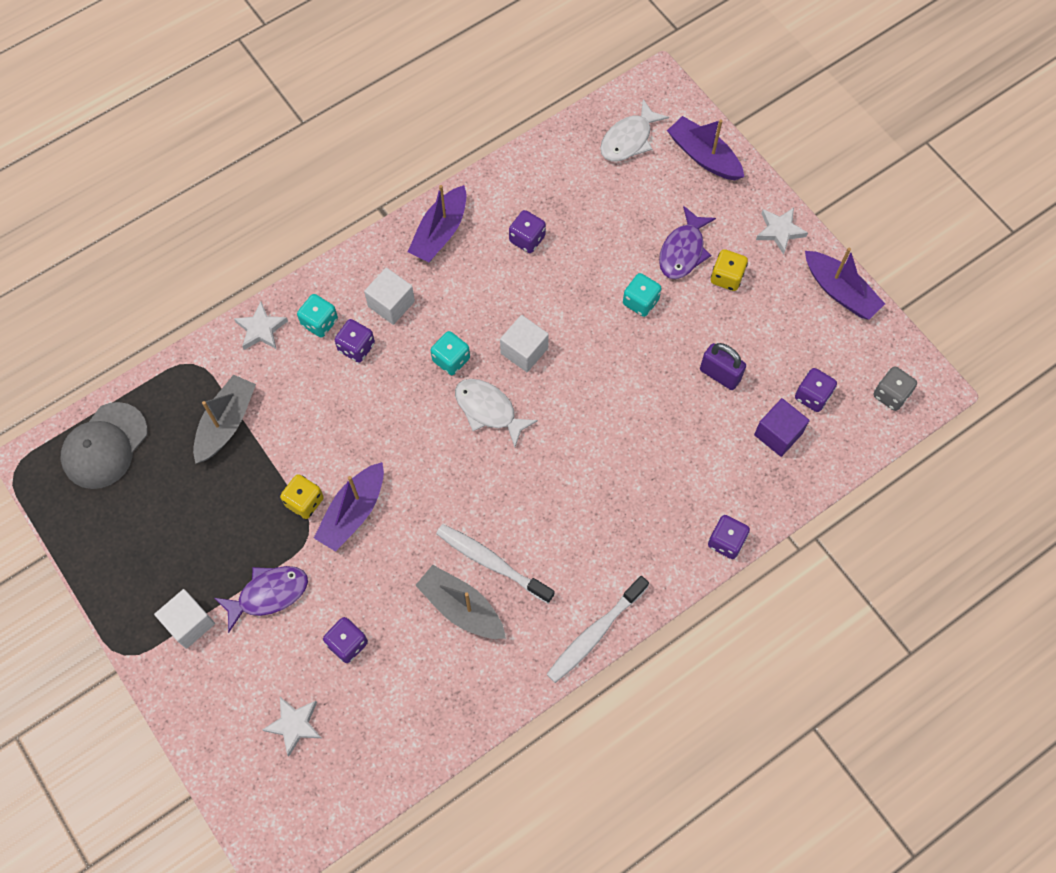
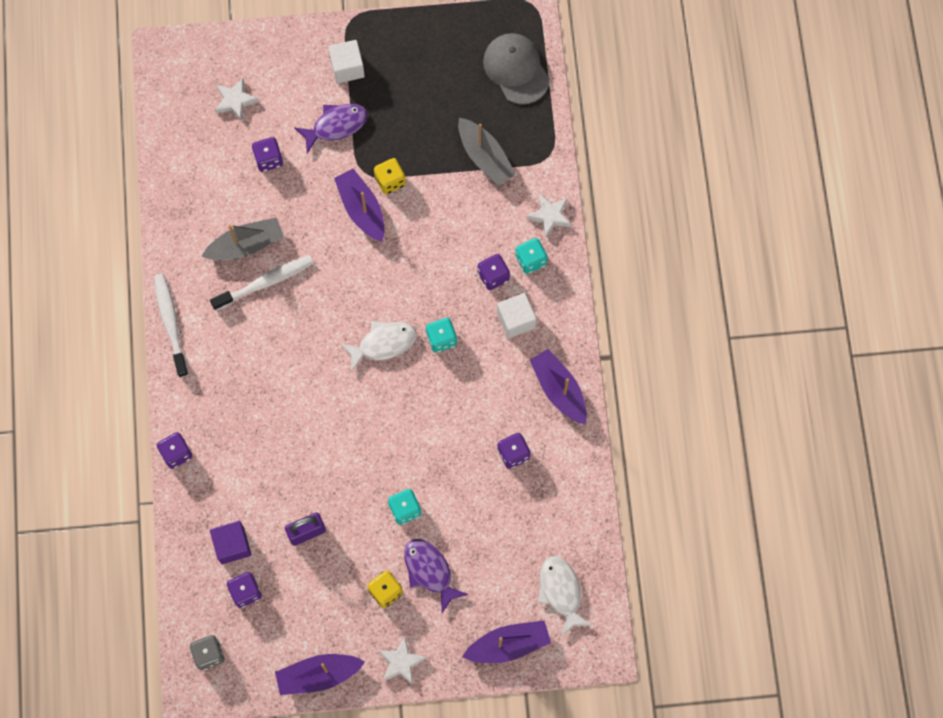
camera: 120 degrees right, 5 degrees up
(268, 594) = (336, 126): purple fish -> purple fish turned 120 degrees counterclockwise
(524, 351) = (416, 396): white cube -> none

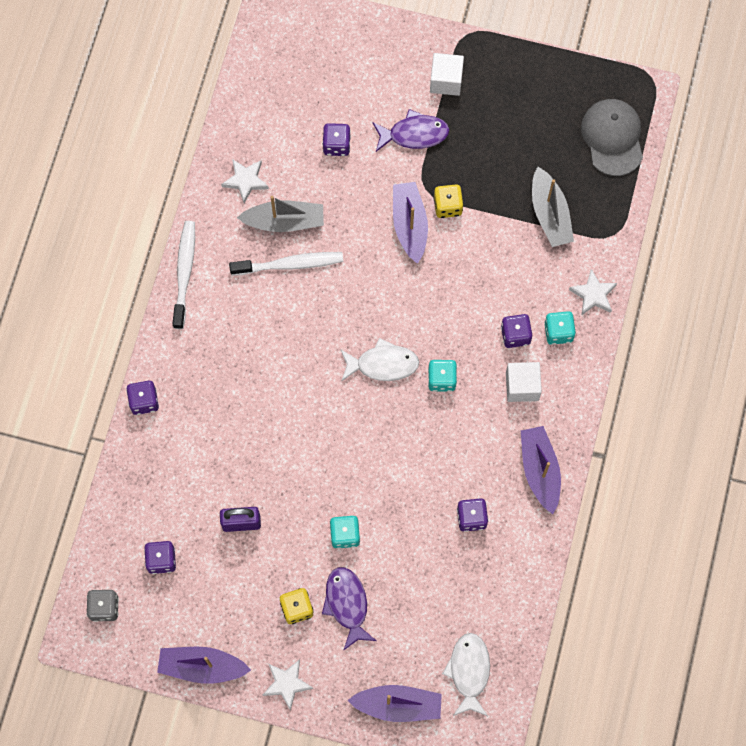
camera: 20 degrees right, 0 degrees up
(232, 545) = (165, 510): purple cube -> none
(235, 101) = (325, 77): white star -> white star (245, 181)

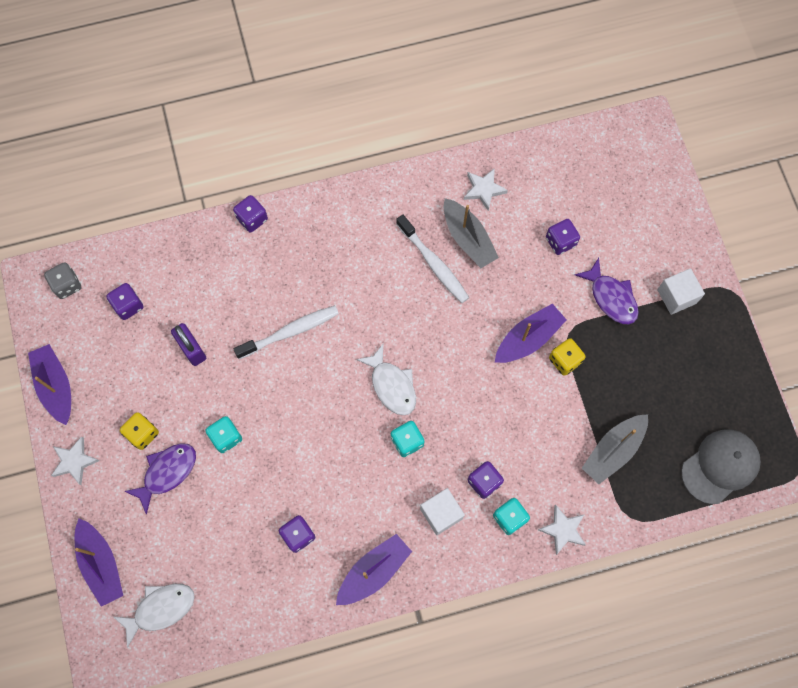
camera: 60 degrees right, 0 degrees up
(184, 272) = (377, 188): white toothbrush -> white toothbrush (290, 332)

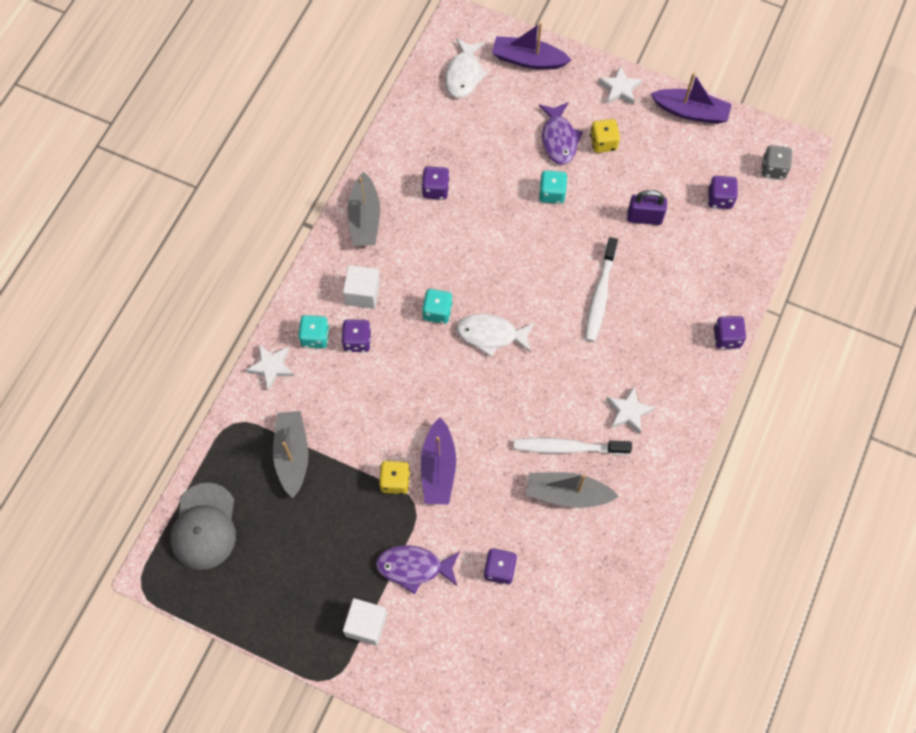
camera: 130 degrees right, 5 degrees down
(373, 571) = (364, 218): purple boat -> grey boat
(483, 190) = (603, 545): white star -> white star (628, 412)

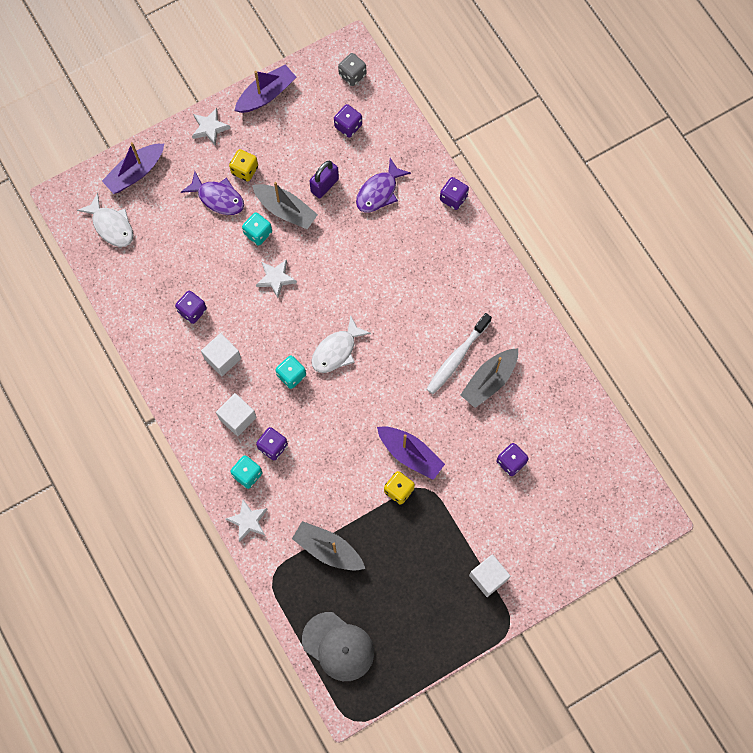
camera: 55 degrees left, 5 degrees up
(364, 218) = (177, 377): grey boat -> grey boat (285, 210)
(409, 243) = (222, 358): none -> white cube
(414, 567) = (470, 518): purple fish -> purple fish (379, 192)
(600, 295) = (361, 257): white toothbrush -> none
(628, 412) = (460, 300): white star -> white star (276, 278)

